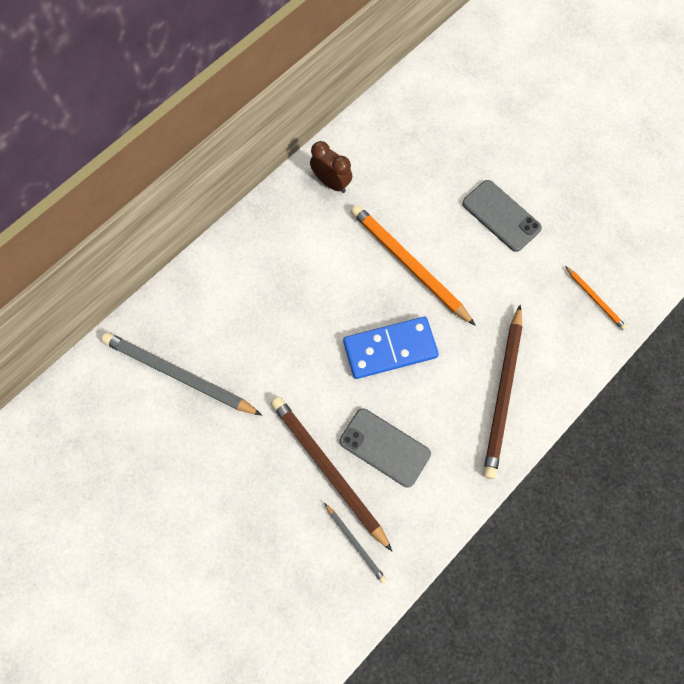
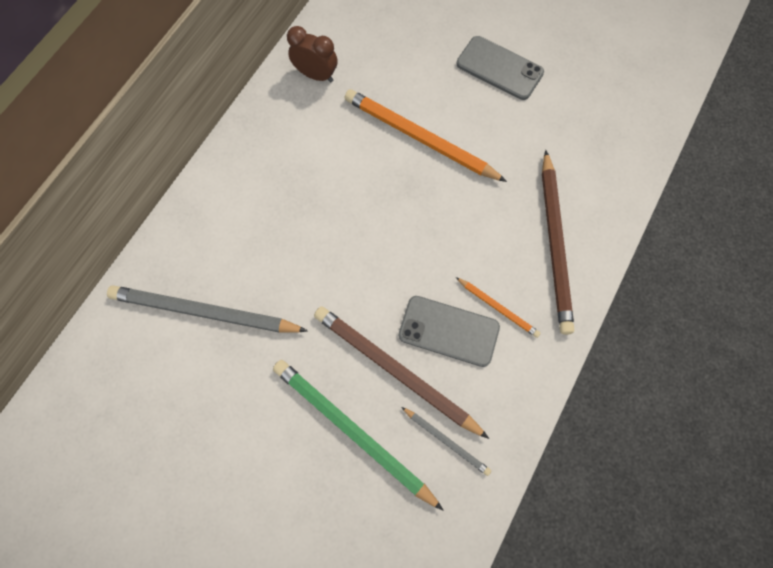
camera: 15 degrees left, 0 degrees up
(277, 513) = (352, 432): none -> green pencil
(390, 349) = (425, 228): blue domino -> none
(595, 299) = (618, 127): orange pencil -> orange pencil (498, 308)

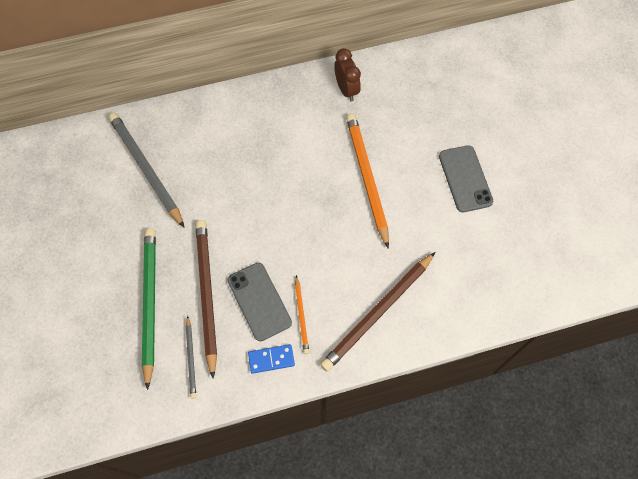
camera: 45 degrees right, 5 degrees down
(515, 370) = (271, 359): none -> blue domino

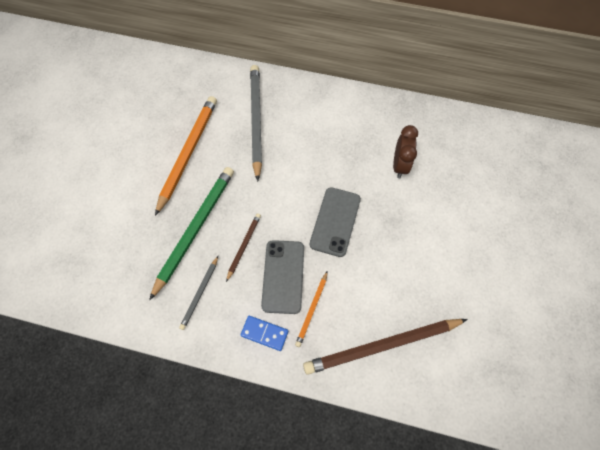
camera: 30 degrees right, 0 degrees up
(206, 294) = (244, 246): brown pencil -> brown pencil, size x0.49
(346, 90) = (459, 134): brown clock -> brown clock (399, 165)
(366, 178) = (436, 218): orange pencil -> orange pencil (188, 153)
(465, 179) = (532, 265): grey phone -> grey phone (335, 221)

